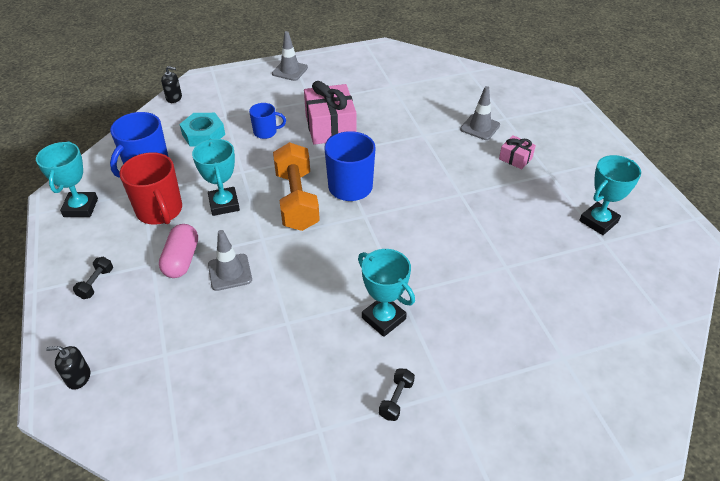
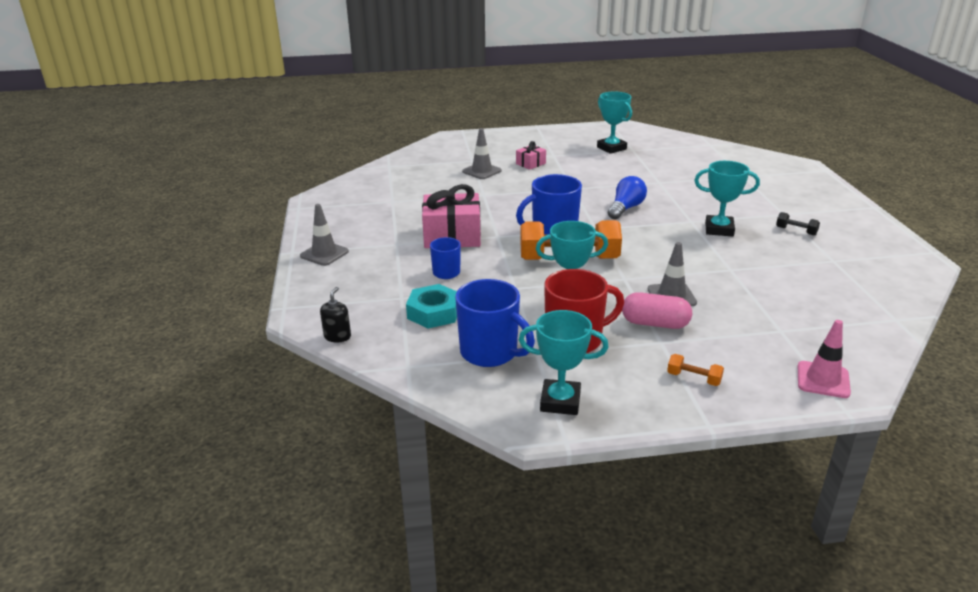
camera: 80 degrees left, 15 degrees down
(78, 377) = (823, 380): black soap dispenser -> pink traffic cone
(96, 283) = (693, 378): black dumbbell -> orange dumbbell
(383, 318) = (719, 229): turquoise trophy -> turquoise trophy turned 45 degrees clockwise
(419, 237) = (626, 208): none -> blue light bulb

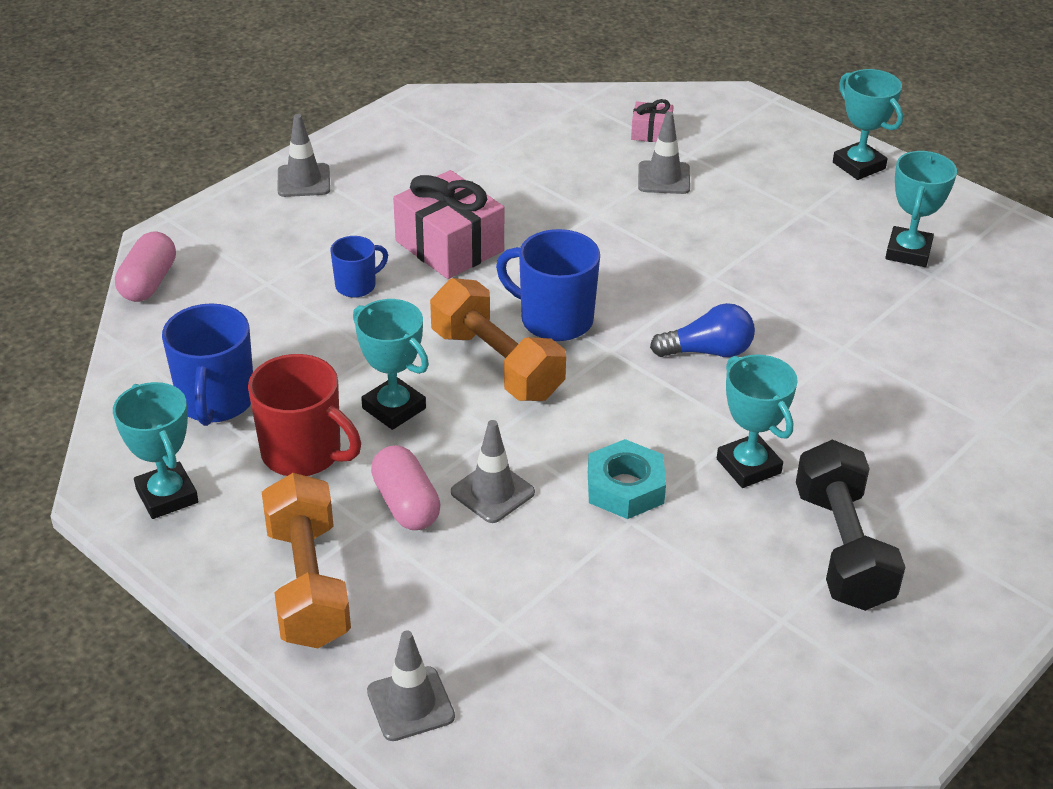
camera: 50 degrees right, 10 degrees up
(337, 336) = (148, 282): black soap dispenser -> pink capsule
(434, 312) = (258, 321): turquoise nut -> turquoise nut (625, 487)
(530, 164) = (745, 206): pink gift -> pink gift (651, 133)
(538, 135) = (858, 165): none -> turquoise trophy
(693, 378) = (308, 584): orange dumbbell -> orange dumbbell, size x2.39
(796, 231) = (842, 548): black dumbbell -> black dumbbell, size x2.39
(823, 380) = (410, 704): pink traffic cone -> grey traffic cone

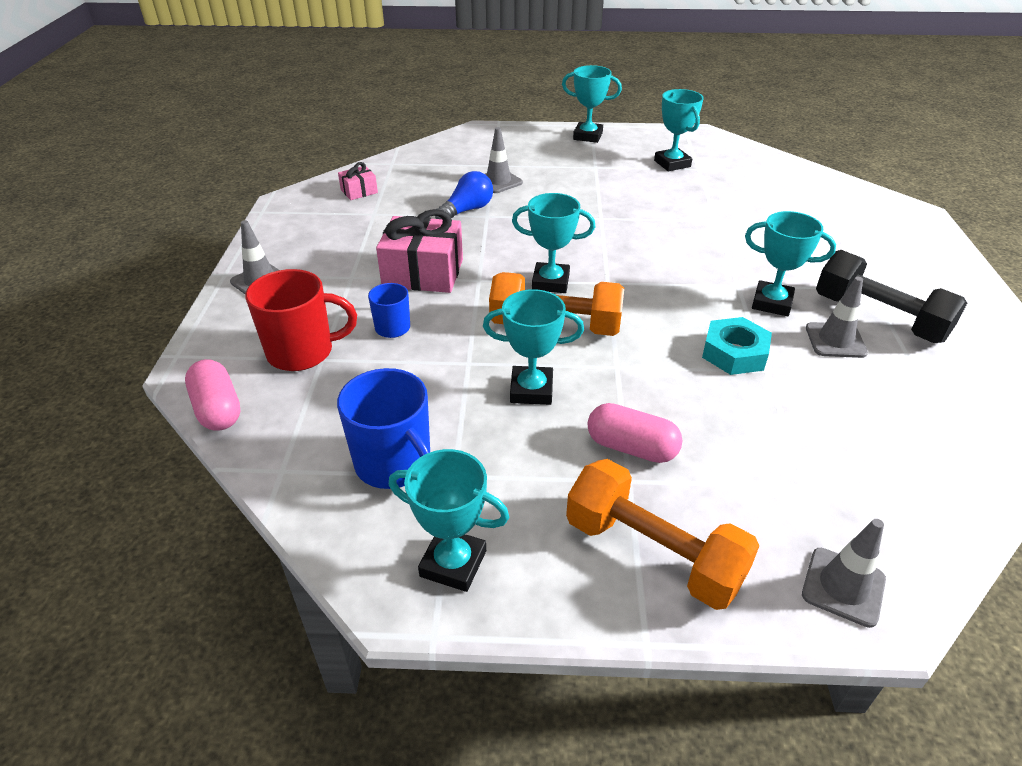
camera: 40 degrees left, 0 degrees up
(303, 453) = (514, 459): red mug -> red mug (302, 352)
(492, 492) = (670, 404): grey traffic cone -> grey traffic cone (835, 340)
(554, 319) = (550, 282): blue mug -> turquoise trophy
(651, 133) = (457, 163): pink gift -> pink gift (359, 191)
(708, 351) = (658, 256): blue light bulb -> blue light bulb (467, 210)

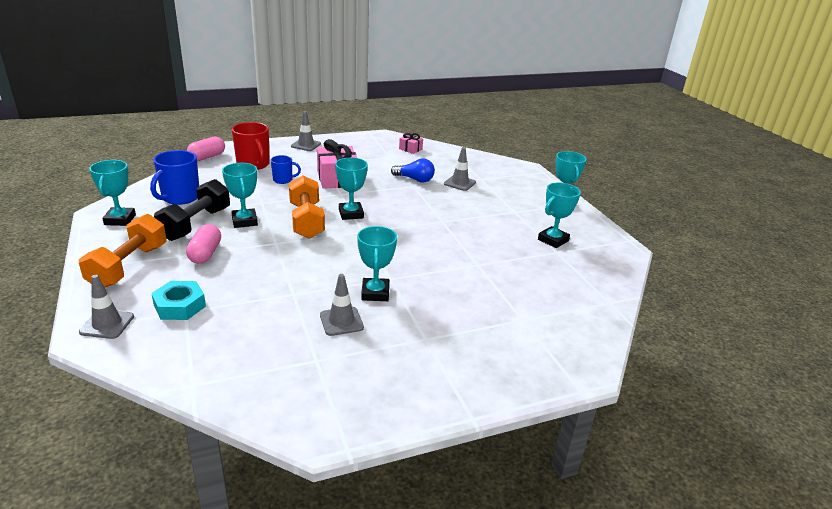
camera: 65 degrees right, 10 degrees down
(734, 353) = (306, 281): turquoise nut -> turquoise nut (180, 306)
(879, 318) = (383, 342): black dumbbell -> black dumbbell (196, 224)

